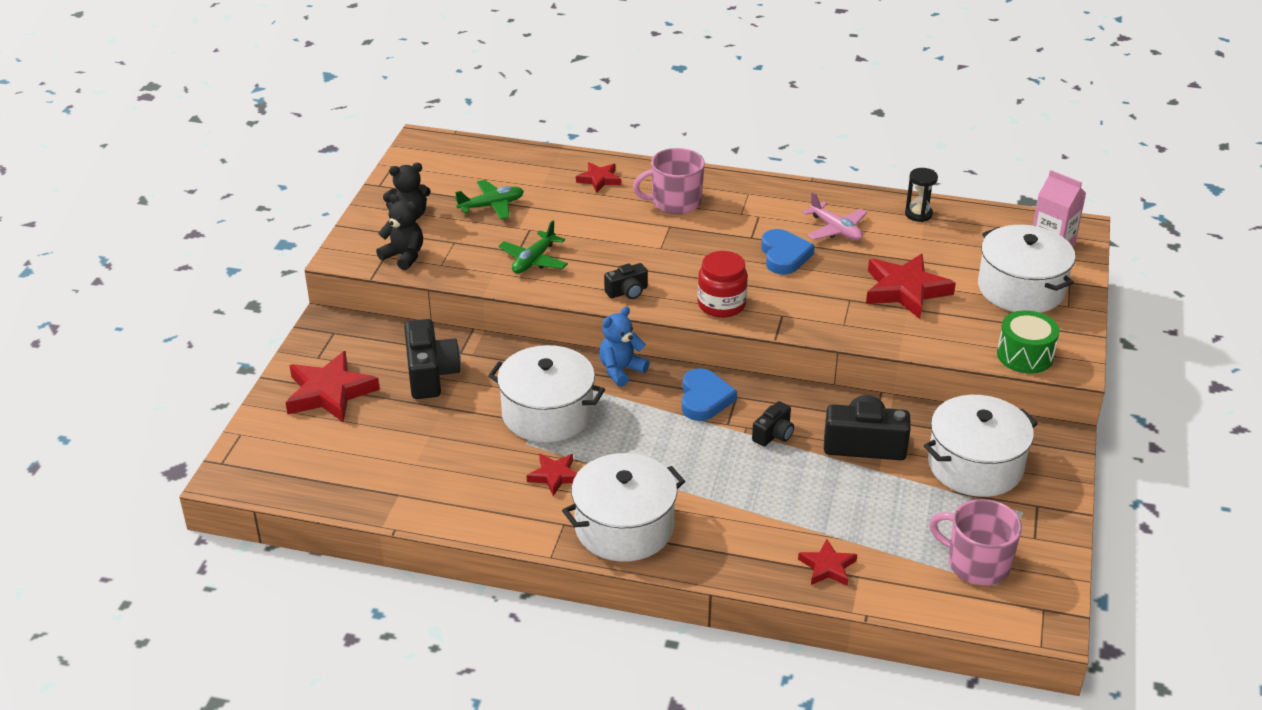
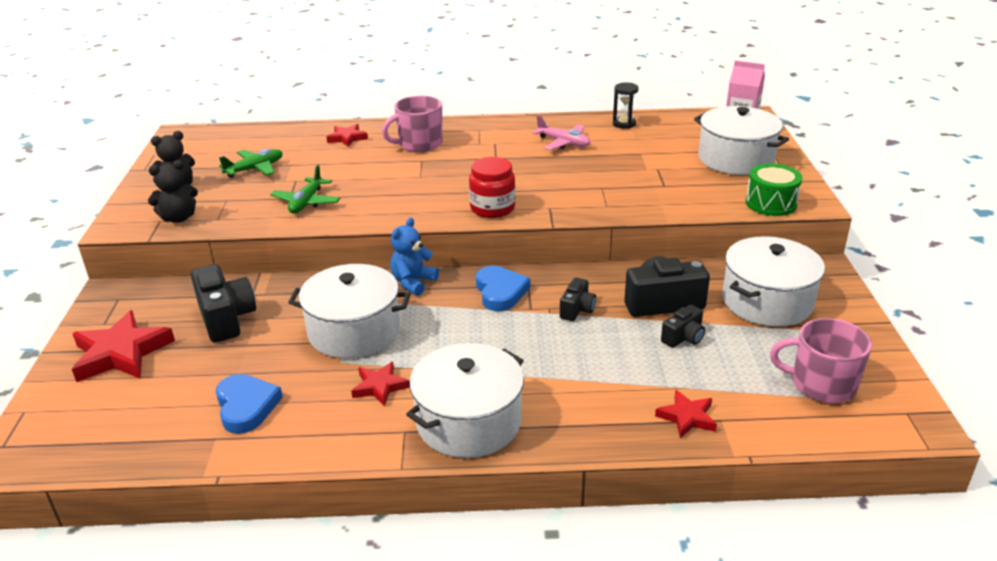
camera: 15 degrees left, 5 degrees down
(404, 256) = (179, 218): black teddy bear -> black teddy bear turned 135 degrees clockwise
(627, 292) = (403, 212): black camera -> black camera (683, 337)
(784, 256) = (530, 166): blue heart -> blue heart (246, 406)
(905, 290) = (644, 174): red star -> none

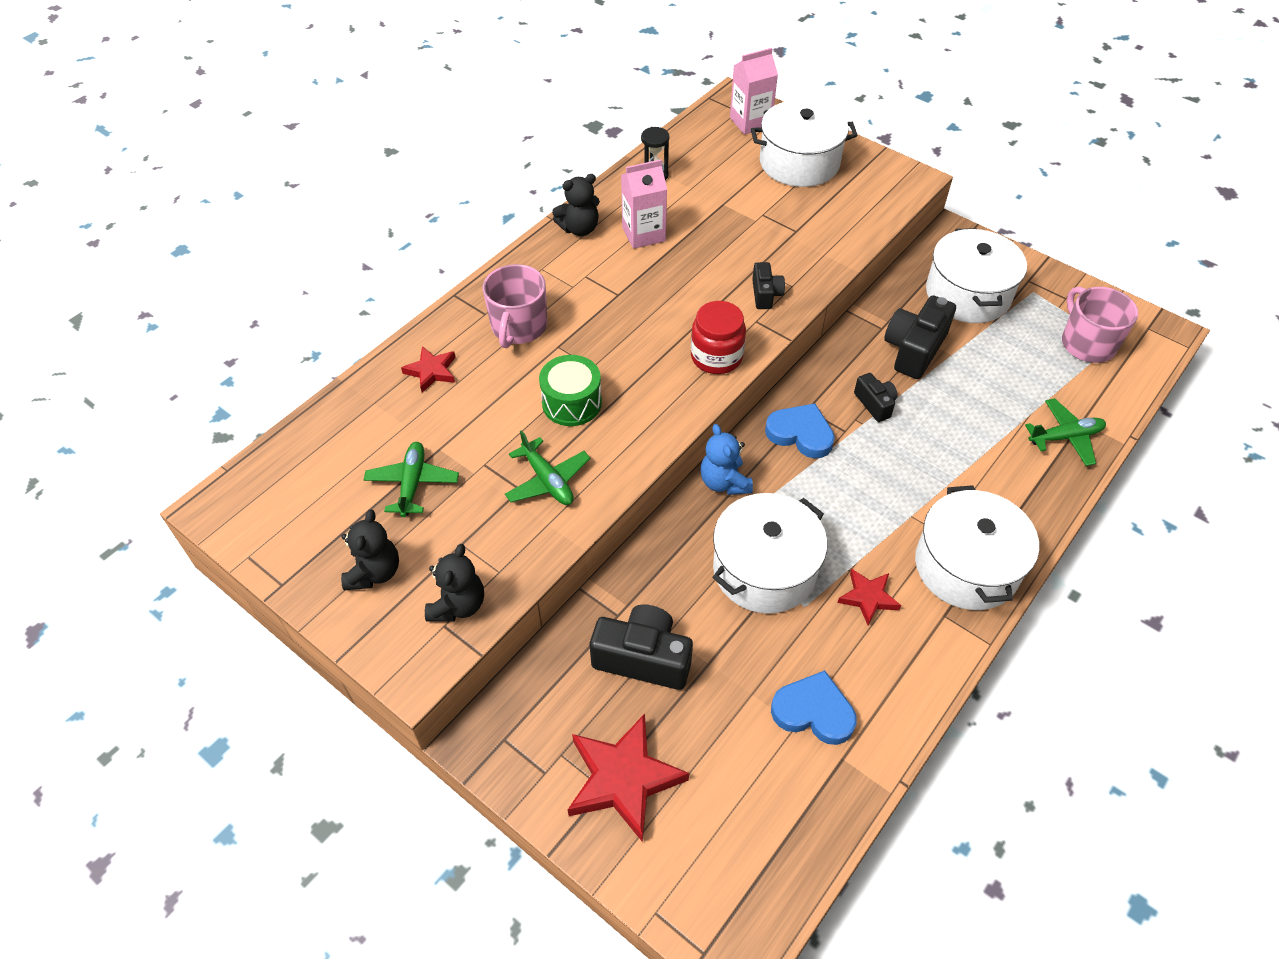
camera: 50 degrees left, 20 degrees up
(532, 125) = (579, 229): none -> black teddy bear
(563, 143) = (643, 234): pink plane -> pink carton
(683, 337) = (970, 371): black camera -> black camera (765, 294)
(687, 417) = (1065, 437): red star -> green plane
(771, 203) = (890, 198): green drum -> green drum (572, 403)
(821, 384) = (1087, 343): pink mug -> pink mug turned 105 degrees clockwise

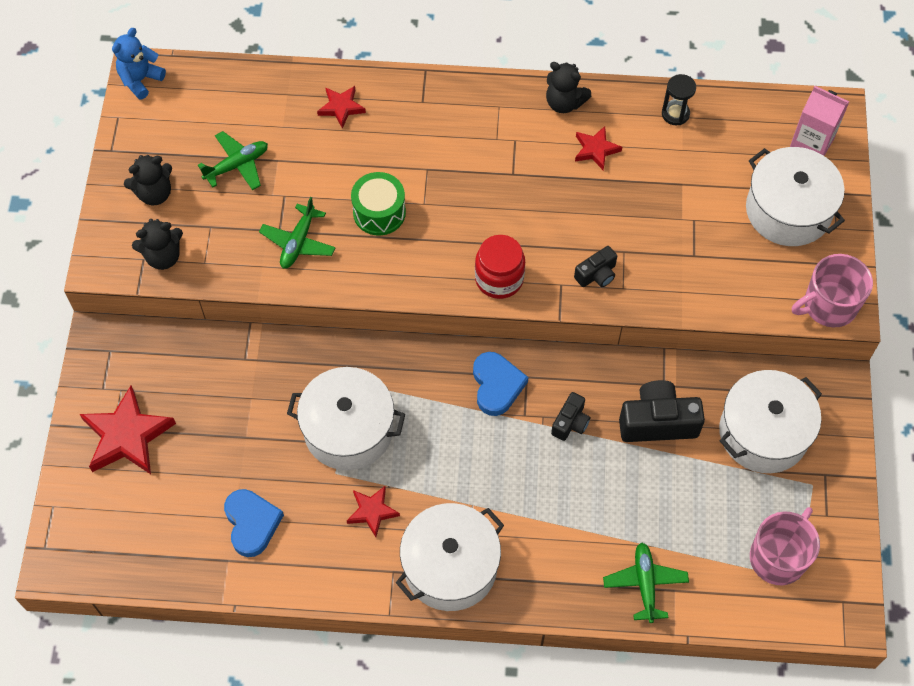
camera: 55 degrees right, 10 degrees up
(518, 327) = (426, 131): pink mug -> pink mug (829, 305)
(643, 234) = (595, 150): pink carton -> red star
(643, 658) = (222, 394): black camera -> none
(724, 482) = (409, 359): blue teddy bear -> blue teddy bear (140, 80)
(1065, 437) = (645, 584): green plane -> green plane turned 135 degrees counterclockwise

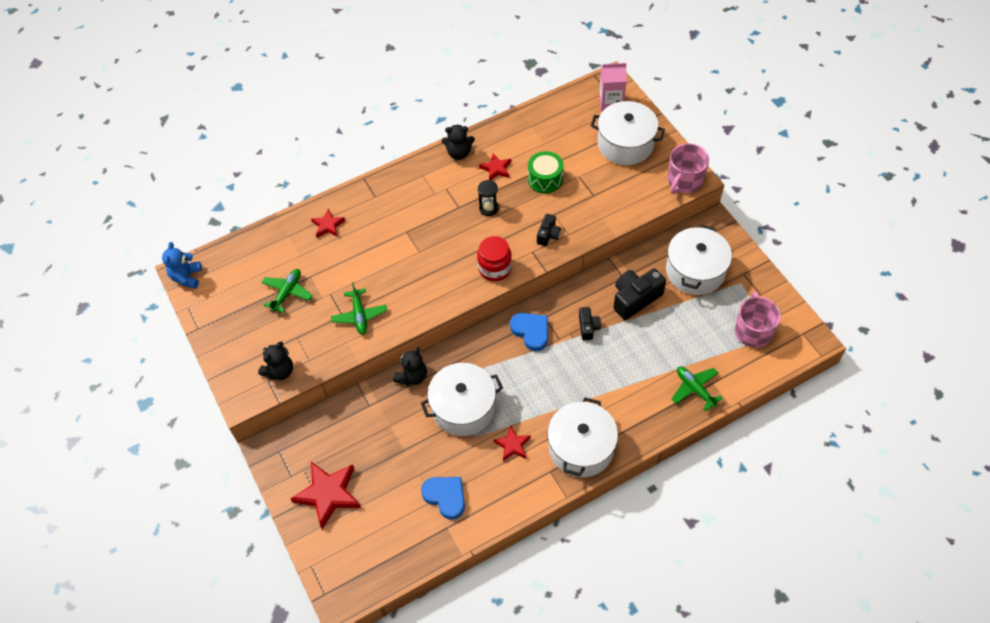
camera: 30 degrees left, 5 degrees down
(154, 193) = (246, 338): black teddy bear -> black teddy bear (412, 376)
(379, 212) = (396, 271): green drum -> green drum (545, 179)
(675, 114) = (526, 126): black hourglass -> black hourglass (489, 208)

